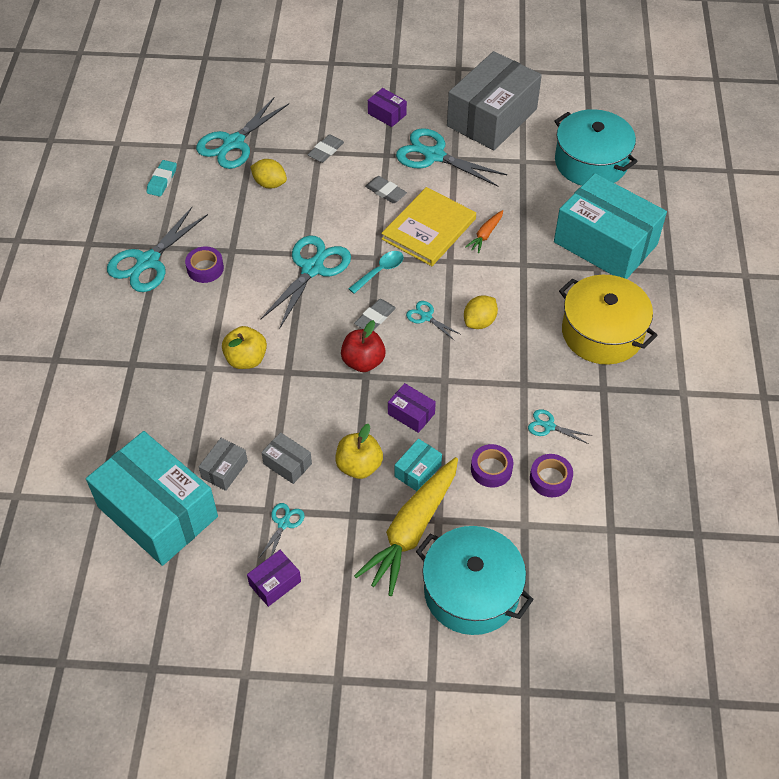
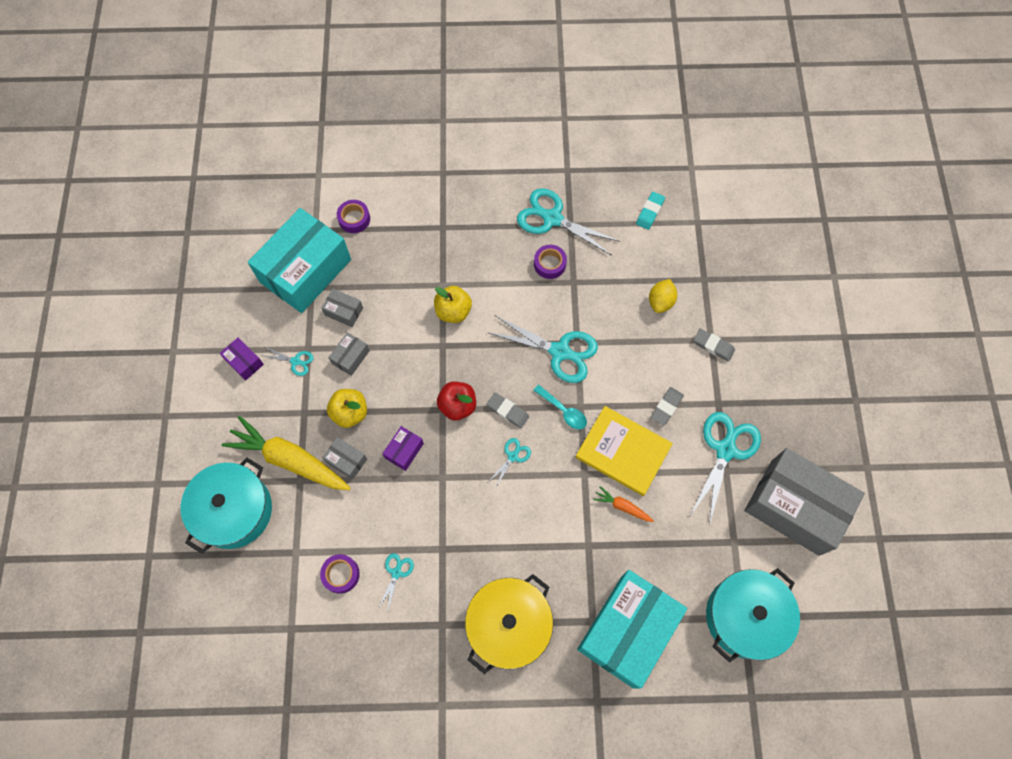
camera: 85 degrees right, 15 degrees up
(162, 180) = (650, 212): turquoise eraser -> turquoise eraser turned 75 degrees counterclockwise
(234, 143) = (709, 263): turquoise scissors -> none
(387, 114) = (778, 399): purple box -> none
(417, 471) = (346, 460): turquoise box -> grey box
(479, 322) = (511, 505): yellow lemon -> none
(491, 469) = (349, 522): purple tape -> purple tape (354, 219)

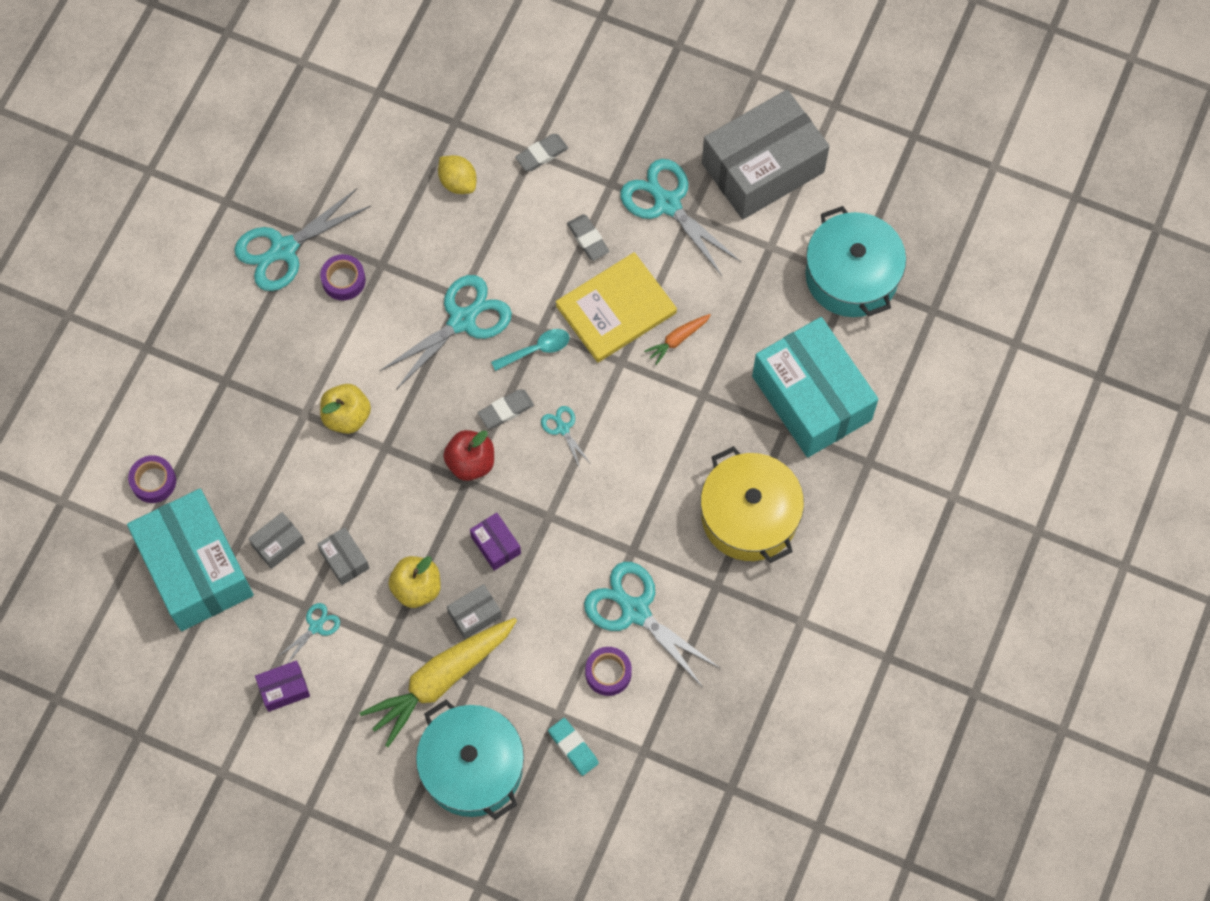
camera: 65 degrees left, 0 degrees up
(396, 573) = (635, 611): turquoise scissors -> turquoise scissors, size x2.11
(650, 212) = (336, 137): turquoise eraser -> turquoise eraser (573, 747)

